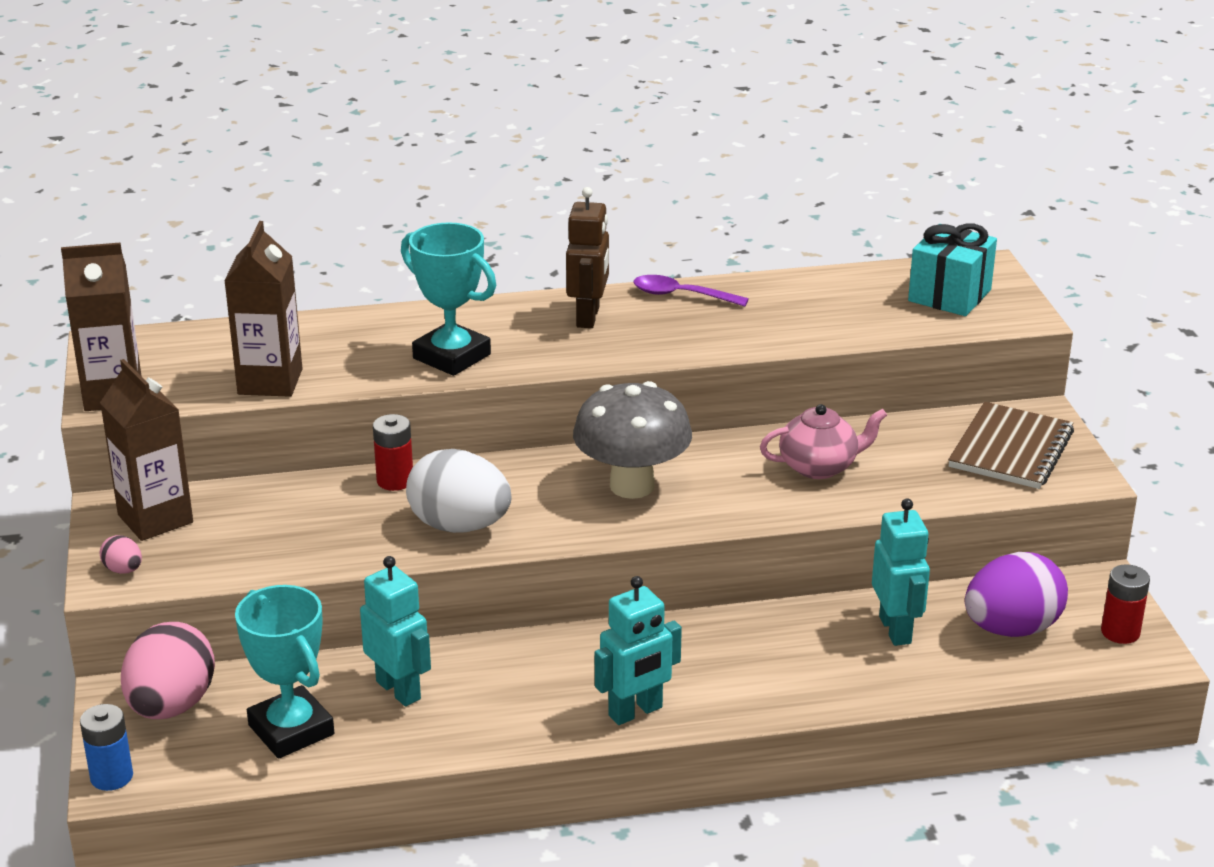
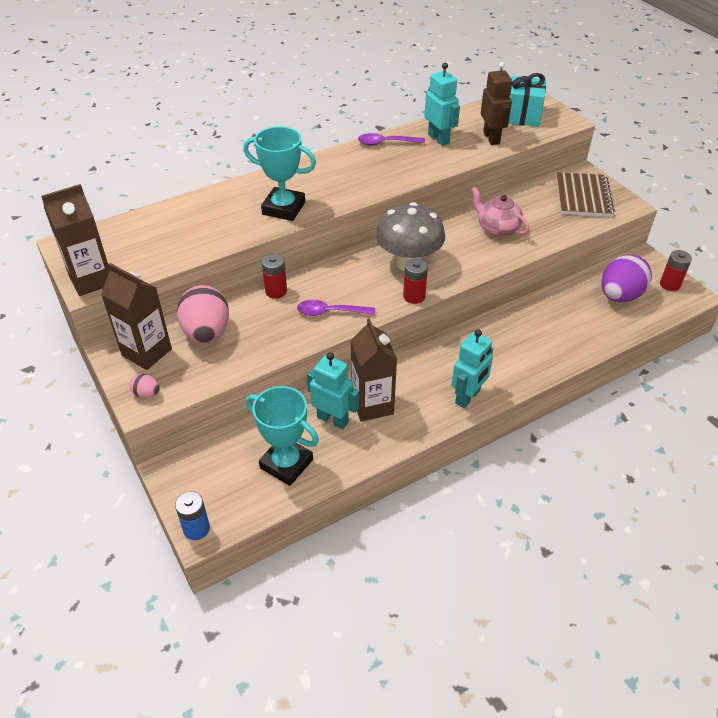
camera: 20 degrees left, 15 degrees up
(171, 706) = (206, 468): pink egg -> pink egg (207, 333)
(270, 382) = (185, 249): brown carton -> brown carton (372, 405)
(459, 526) = (330, 312): white egg -> purple spoon
(588, 317) = (344, 167): brown robot -> brown robot (491, 138)
(607, 533) = (414, 296): none -> red battery
(819, 467) = (497, 228): pink teapot -> pink teapot turned 105 degrees counterclockwise
(895, 630) = (566, 311): turquoise robot -> turquoise robot (439, 139)

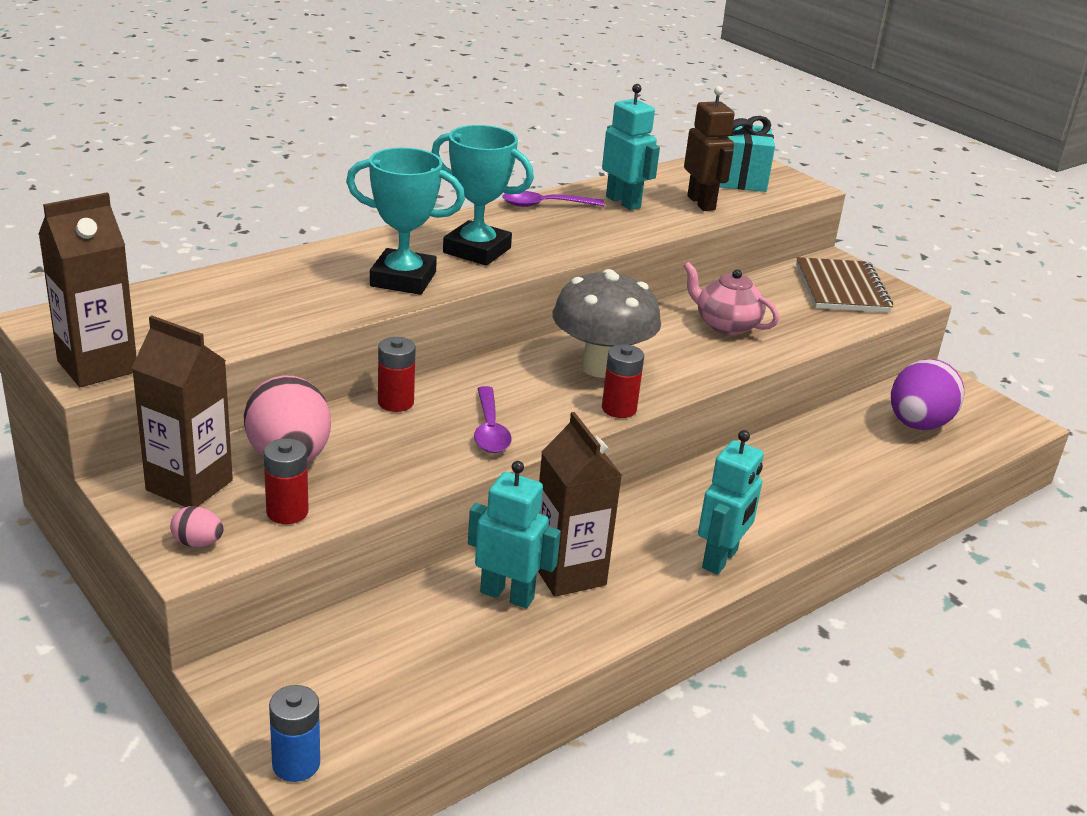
camera: 10 degrees left, 15 degrees down
(286, 464) = (440, 661): turquoise trophy -> turquoise trophy (477, 250)
(330, 312) = (490, 429): purple spoon -> purple spoon turned 90 degrees counterclockwise
(670, 284) = (986, 410): red battery -> red battery (287, 512)

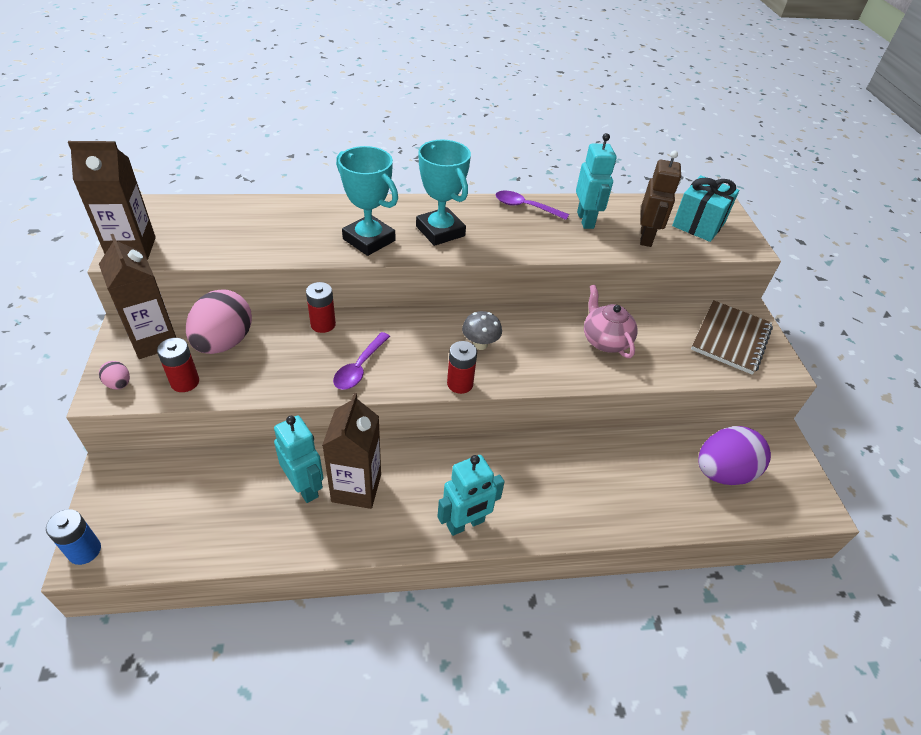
camera: 30 degrees right, 15 degrees up
(600, 367) = (480, 344): grey mushroom -> grey mushroom, size x0.50

